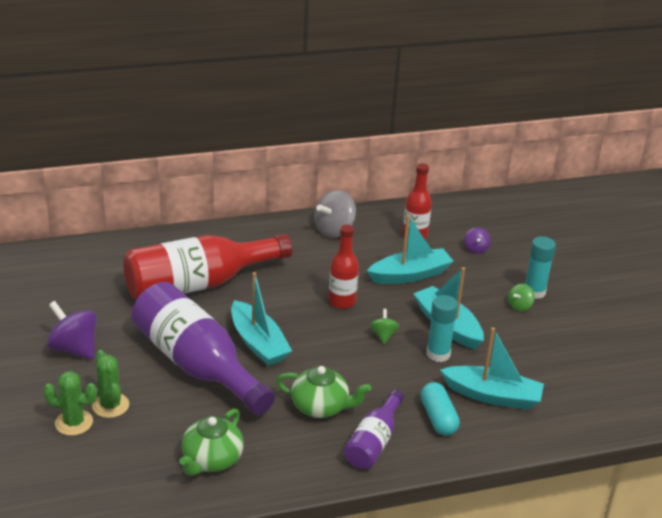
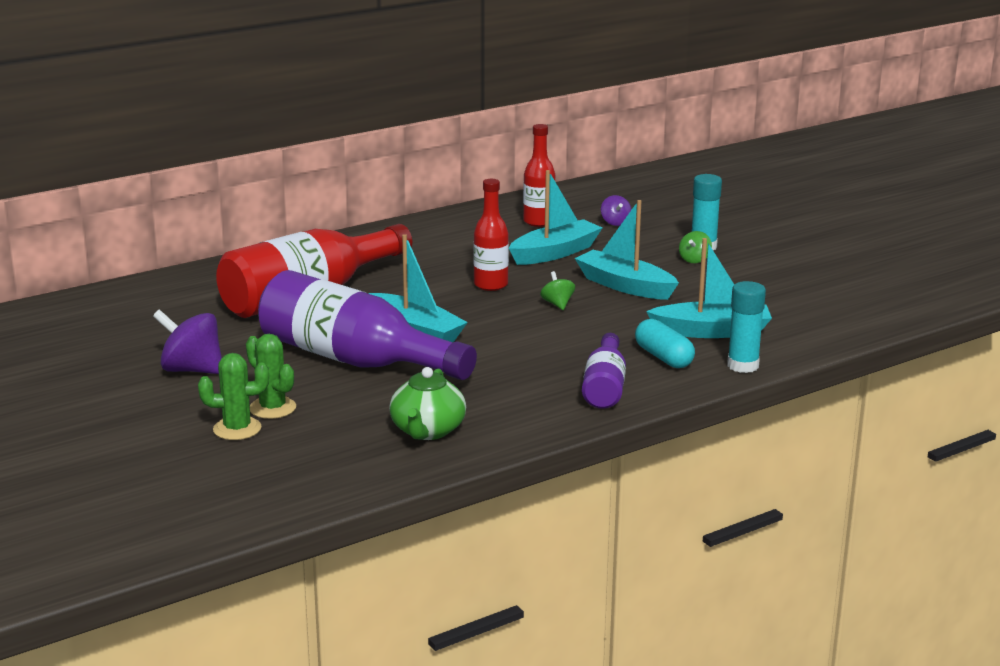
camera: 15 degrees left, 10 degrees down
(321, 407) = (525, 370): green teapot -> none
(334, 230) = (441, 230): grey spinning top -> none
(438, 354) = (629, 309): turquoise glue stick -> turquoise glue stick (743, 366)

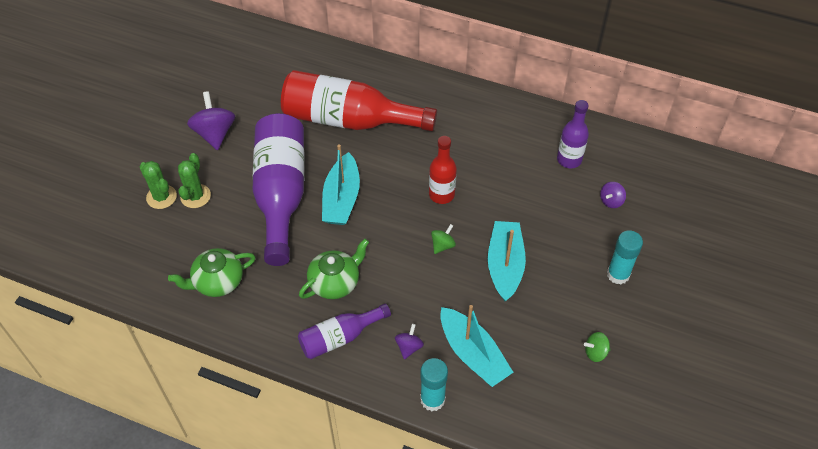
camera: 55 degrees right, 30 degrees up
(527, 368) = (335, 282): none -> green teapot
(538, 222) = (569, 160): red bottle -> purple bottle
(555, 253) = (524, 198): turquoise boat -> none
(664, 357) = (409, 347): turquoise capsule -> purple spinning top
(694, 260) = (588, 281): green spinning top -> green spinning top (595, 352)

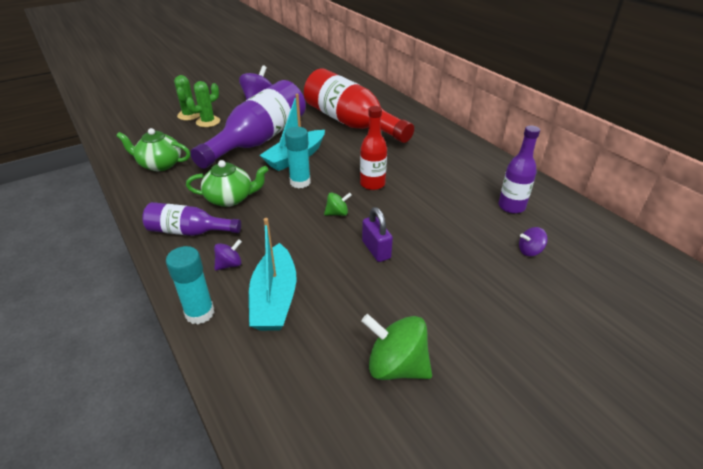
camera: 35 degrees right, 15 degrees down
(505, 265) = (376, 250): turquoise boat -> purple padlock
(595, 352) = (396, 366): green spinning top -> green spinning top, size x1.88
(618, 274) = (486, 311): turquoise glue stick -> turquoise glue stick (300, 182)

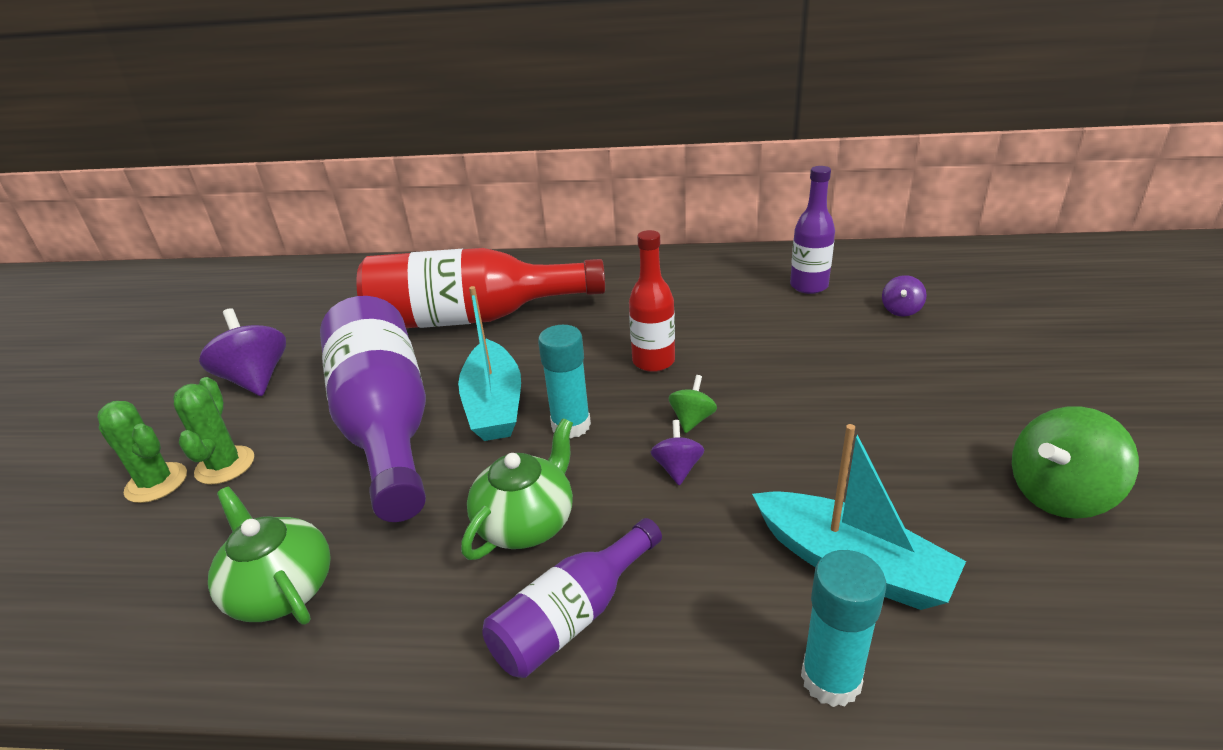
camera: 50 degrees left, 5 degrees down
(160, 164) = (281, 589): green teapot -> green teapot turned 90 degrees clockwise
(229, 264) = (722, 590): purple spinning top -> purple spinning top (677, 468)
(376, 250) = (810, 418): purple padlock -> none

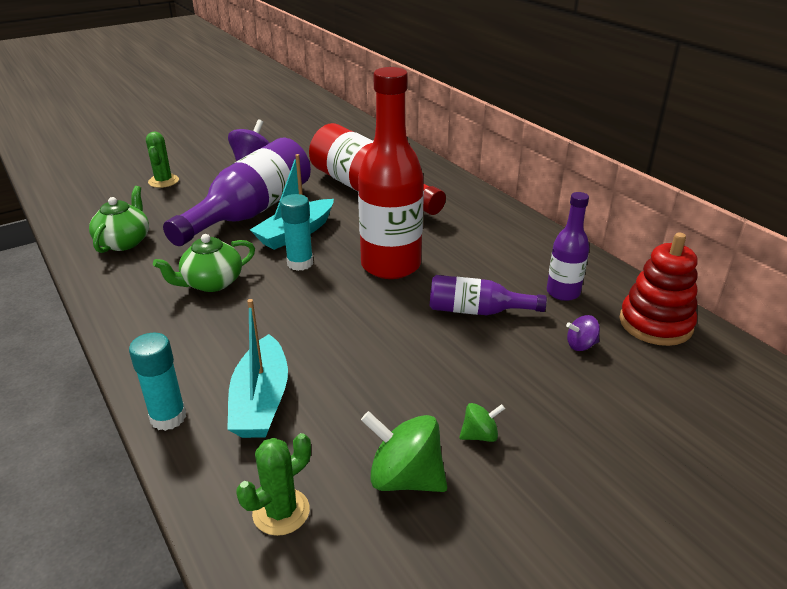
camera: 50 degrees right, 0 degrees up
(225, 465) = (187, 189): green cactus -> green cactus (281, 512)
(526, 523) = (211, 283): green teapot -> green teapot turned 150 degrees clockwise
(572, 616) = (158, 322): purple bottle -> purple bottle (477, 311)
(653, 361) = (391, 265): red bottle -> red bottle, size x1.90
(677, 468) = (294, 312): purple spinning top -> none
(692, 419) = (344, 300): green spinning top -> green spinning top (480, 435)
(896, 265) = (655, 324): none -> red stacking toy

